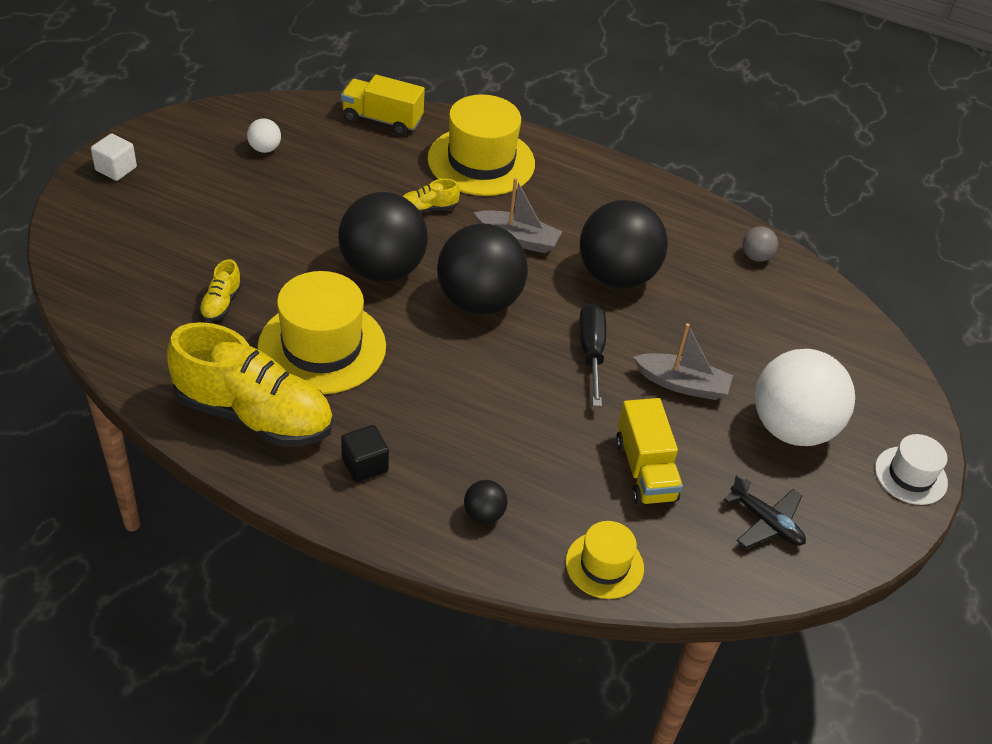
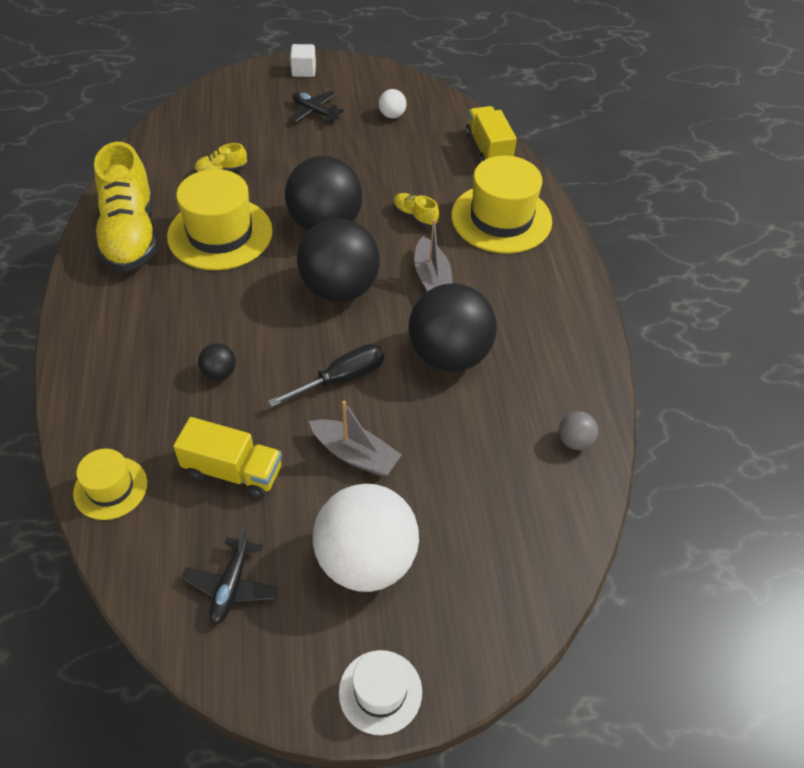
camera: 60 degrees right, 5 degrees up
(198, 195) = (315, 112): none -> black plane
(365, 465) = (122, 307): black cube -> none
(484, 514) = (117, 391): black ball -> black ball (219, 373)
(645, 470) = (233, 471): yellow truck -> yellow truck turned 120 degrees counterclockwise
(682, 384) = (355, 455): grey boat -> grey boat turned 45 degrees counterclockwise

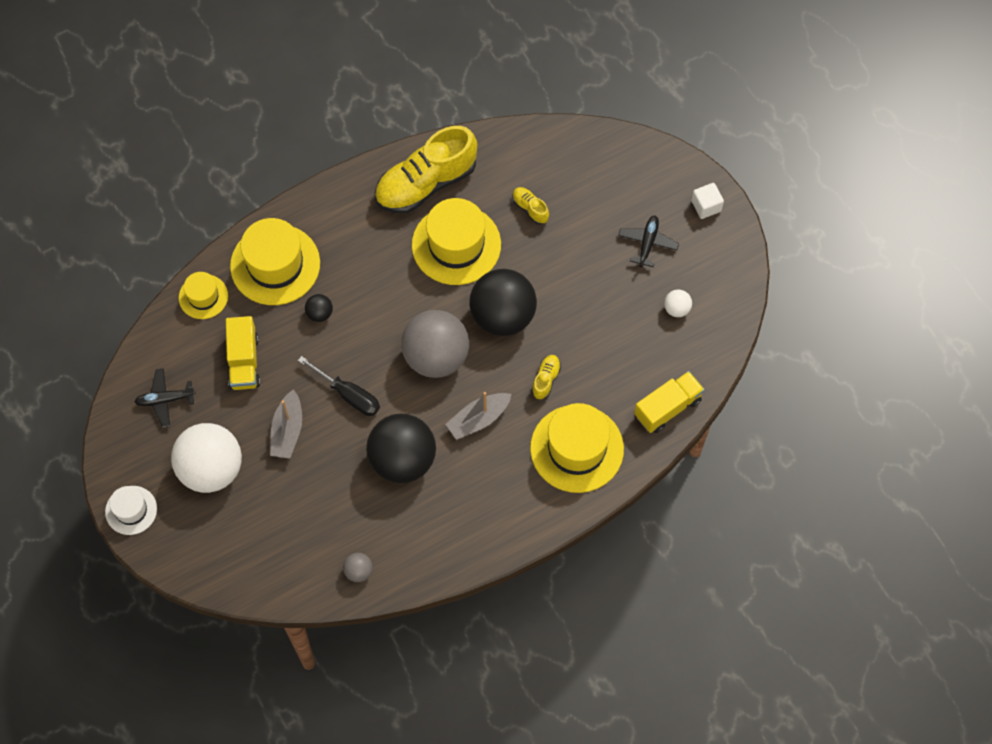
camera: 70 degrees right, 15 degrees up
(124, 396) = (275, 265): none -> yellow hat
(339, 289) = (436, 357): black ball -> grey ball

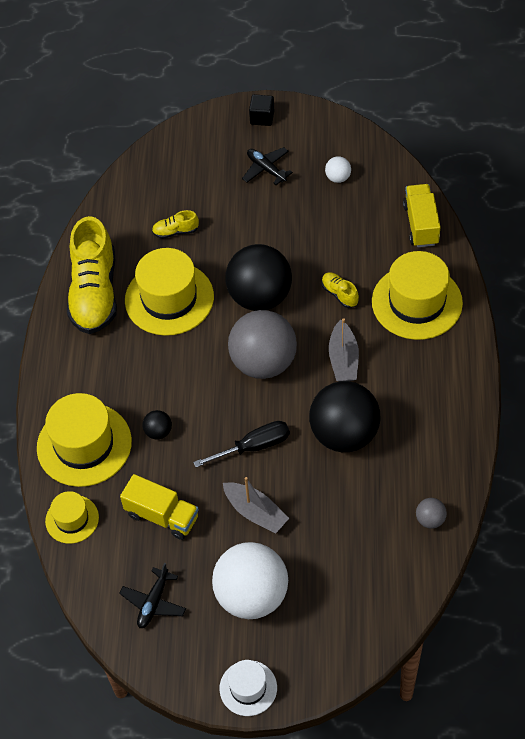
camera: 55 degrees left, 10 degrees down
(706, 206) = (262, 117): white cube -> black cube

